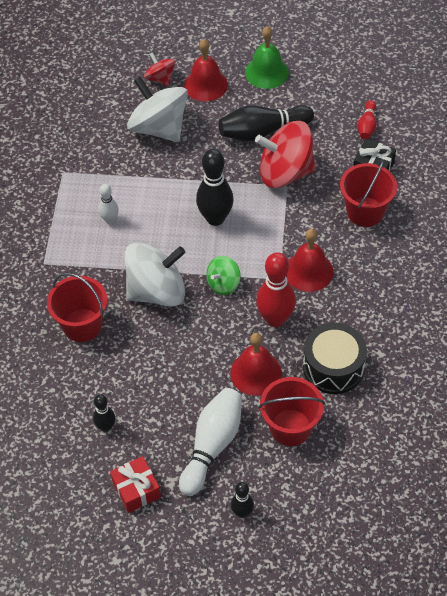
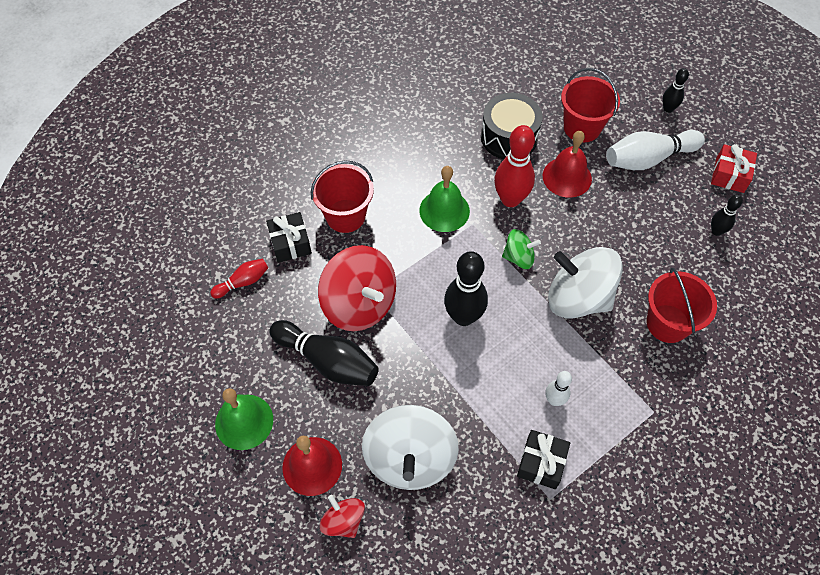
camera: 135 degrees left, 5 degrees up
(84, 183) = (541, 463): none -> black gift
(160, 78) = (343, 521): red spinning top -> red spinning top turned 135 degrees clockwise
(309, 271) = (444, 210): red bell -> green bell

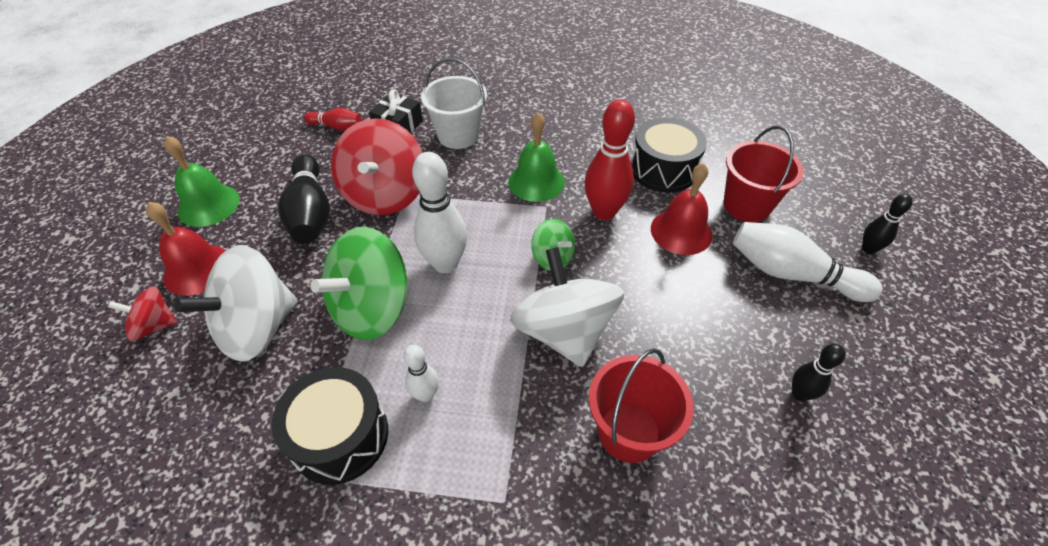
camera: 45 degrees right, 10 degrees down
(343, 521) = (154, 325): red spinning top -> red spinning top turned 105 degrees counterclockwise
(345, 216) = (458, 135): red bucket -> white bucket
(460, 383) = (372, 308): none -> green spinning top
(463, 317) = (445, 263): black bowling pin -> white bowling pin
(541, 463) = (340, 436): black gift -> black drum
(729, 175) = (882, 355): red gift -> none

